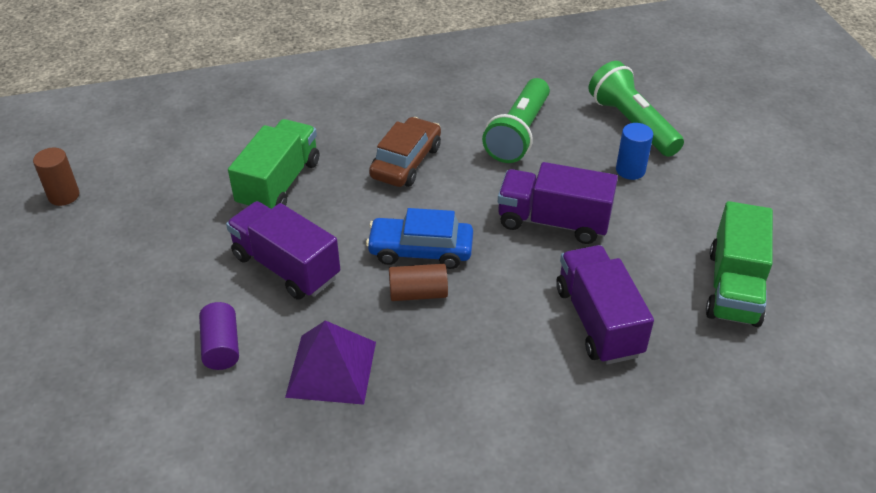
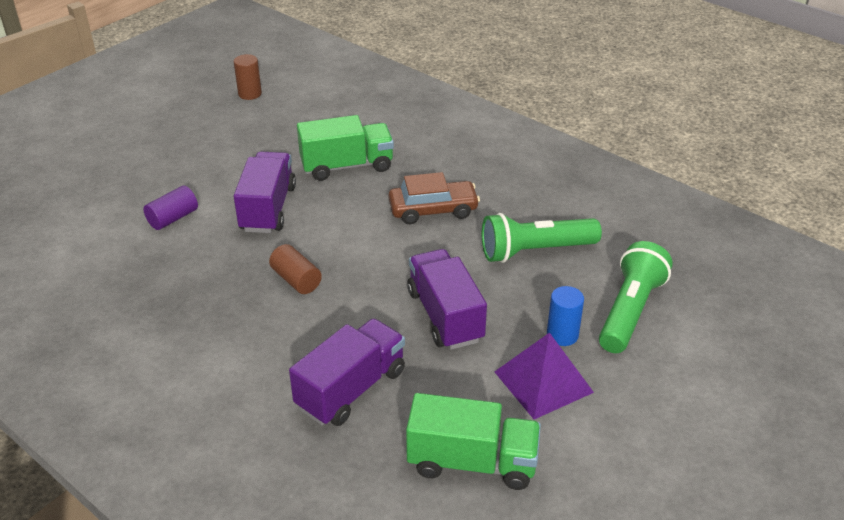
camera: 55 degrees right, 5 degrees down
(331, 369) = (190, 273): purple pyramid -> purple pyramid (543, 382)
(420, 250) = (342, 261): blue car -> none
(733, 287) = (472, 462): green truck -> green truck turned 150 degrees counterclockwise

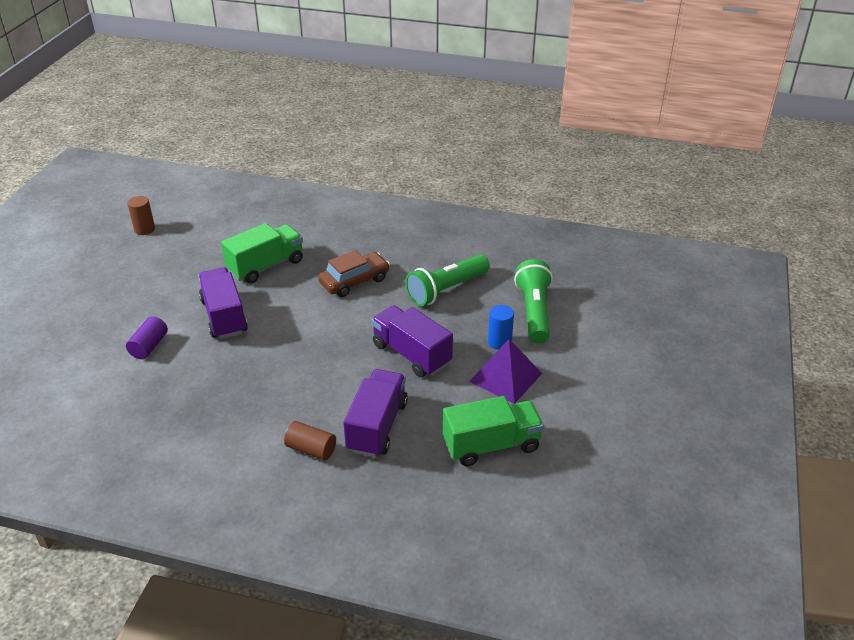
camera: 25 degrees left, 0 degrees up
(296, 280) = (284, 363): brown cylinder -> brown cylinder (311, 449)

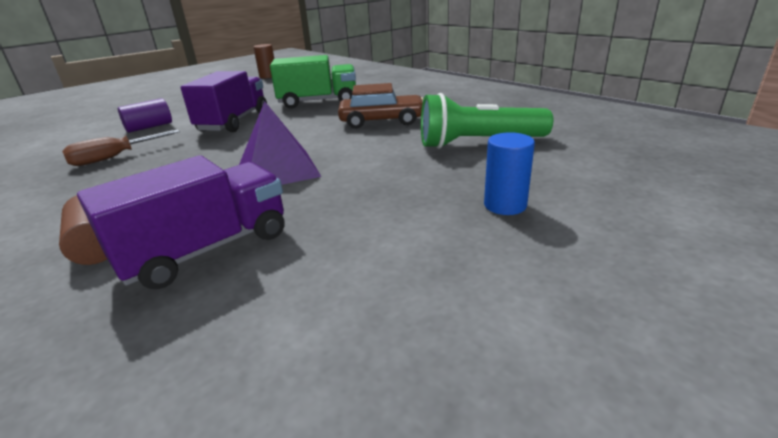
camera: 35 degrees right, 10 degrees down
(186, 389) = (114, 157): none -> brown screwdriver
(411, 354) = (362, 187): purple truck -> none
(491, 445) = (329, 356): green truck -> none
(505, 377) = (473, 251): purple pyramid -> purple pyramid (278, 170)
(534, 312) = (595, 186): green flashlight -> none

